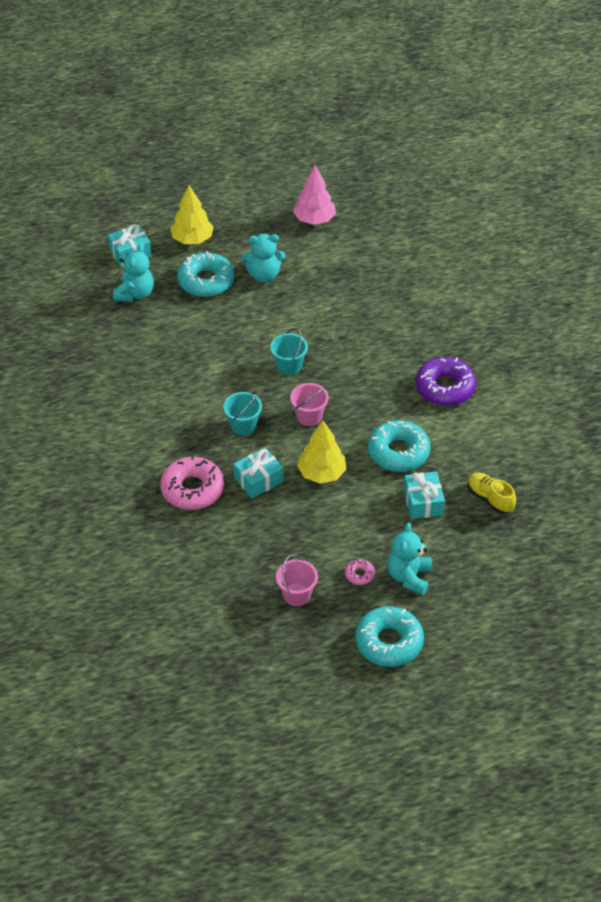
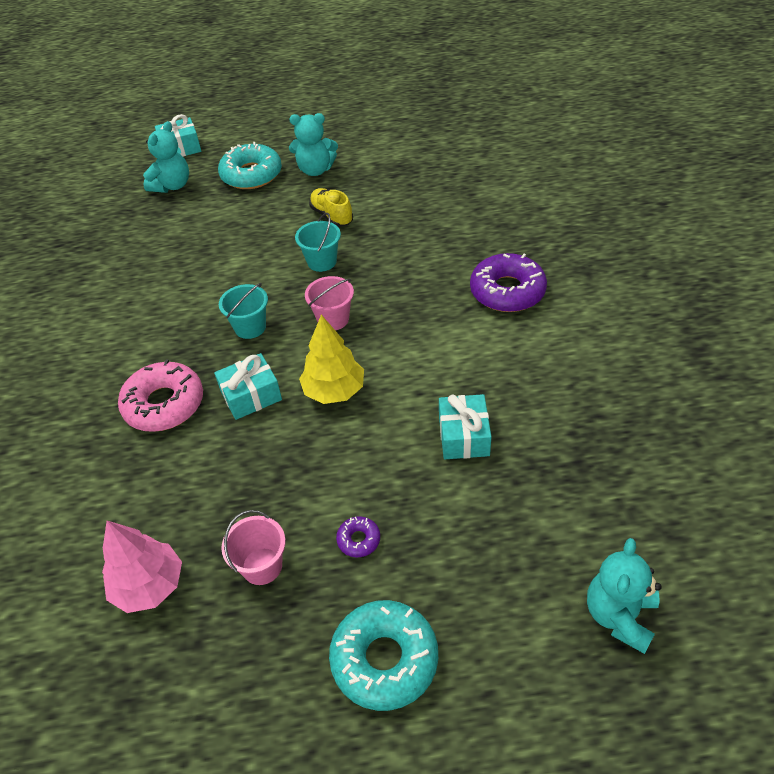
camera: 10 degrees right, 0 degrees up
(192, 239) = (249, 137): yellow tree -> none
(314, 219) = (381, 120): pink tree -> pink tree (149, 586)
(359, 574) = (358, 540): pink donut -> purple donut
(398, 452) = (439, 367): turquoise donut -> none
(409, 577) = (430, 548): turquoise teddy bear -> turquoise teddy bear (619, 615)
(490, 499) = (557, 436): yellow shoe -> yellow shoe (332, 216)

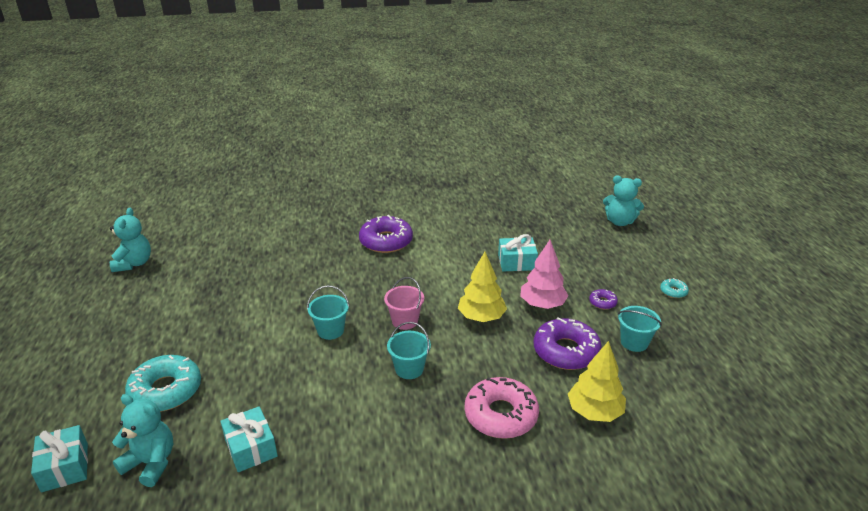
camera: 95 degrees left, 15 degrees down
(145, 494) = (594, 412): none -> yellow tree
(149, 586) = (668, 396): pink tree -> pink tree (542, 304)
(251, 396) = (488, 361): turquoise gift -> turquoise gift (251, 448)
(256, 477) = (566, 351): none -> purple donut
(262, 566) = (634, 342): pink bucket -> turquoise bucket
(315, 170) = (183, 342): turquoise teddy bear -> turquoise teddy bear (134, 263)
(332, 216) = (266, 327): yellow shoe -> none
(384, 659) = (673, 291): turquoise donut -> turquoise donut, size x0.45

